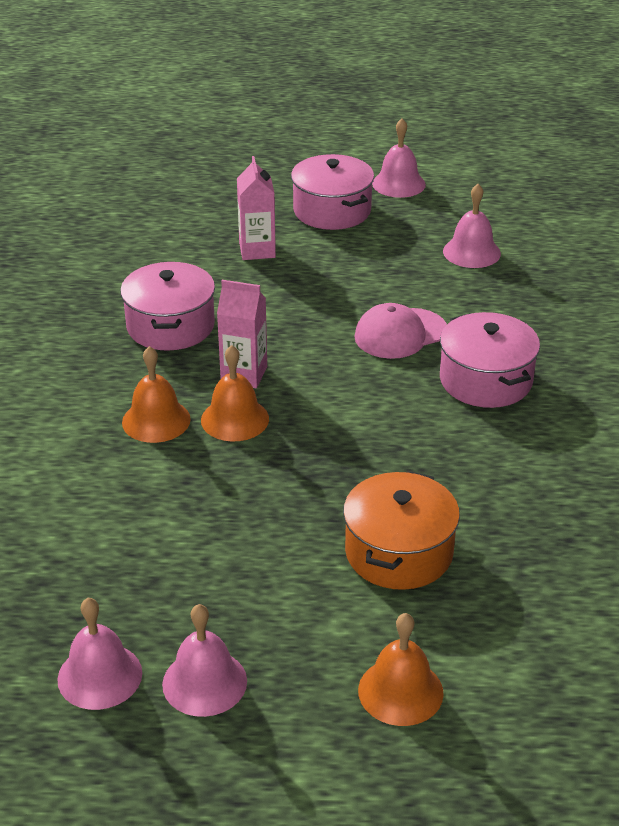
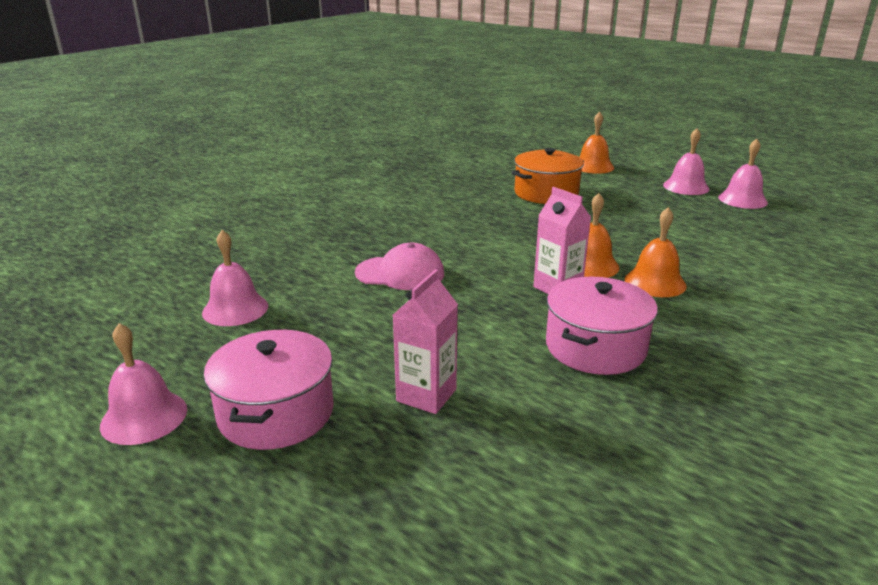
camera: 145 degrees left, 10 degrees down
(485, 380) = (388, 233): pink pot -> none

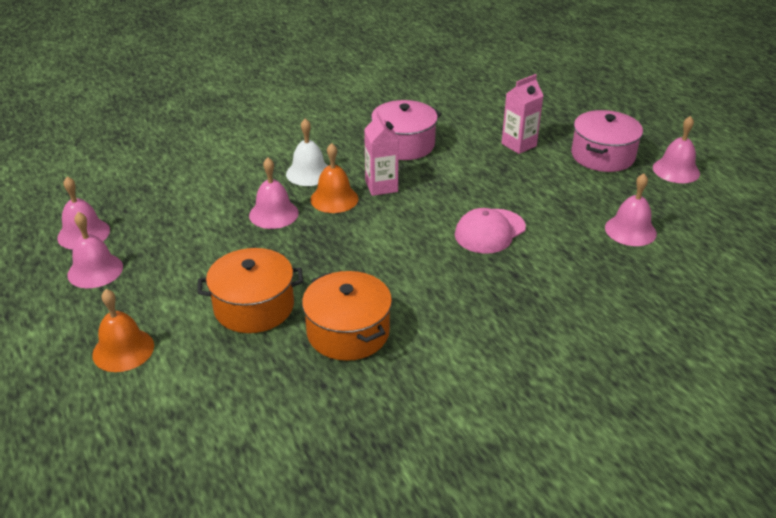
camera: 155 degrees left, 10 degrees up
(400, 273) = (490, 231): pink cap -> pink cap turned 75 degrees counterclockwise
(465, 195) = (348, 332): none -> orange pot
(625, 241) = (273, 214): none -> pink bell
(655, 282) = (309, 173): orange bell -> white bell

